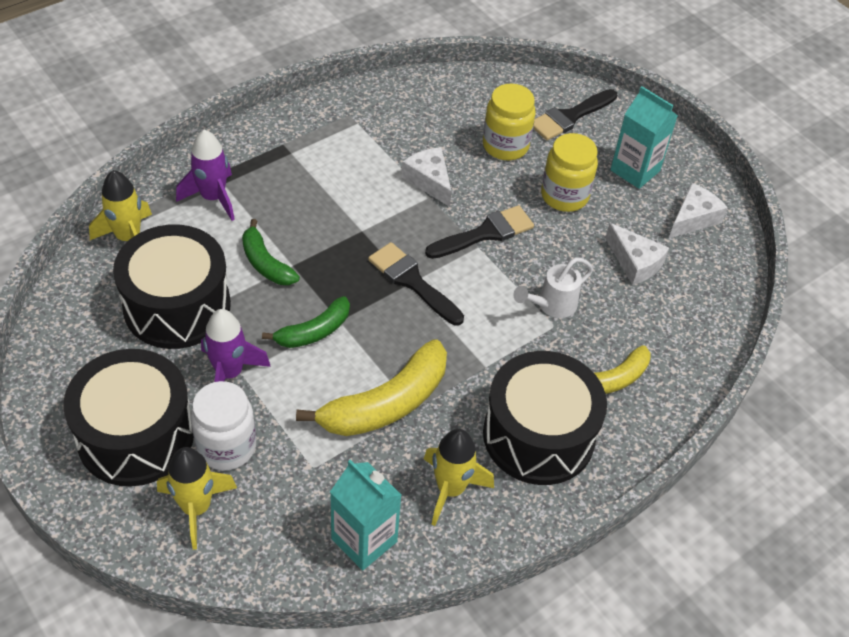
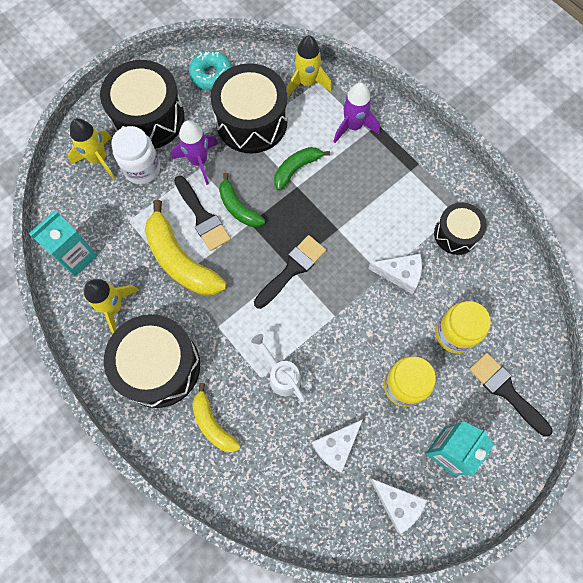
camera: 90 degrees right, 20 degrees up
(79, 349) = (211, 75): none -> turquoise donut
(383, 126) = (456, 234): none -> black drum
(429, 181) = (400, 274): white cheese -> white cheese turned 45 degrees clockwise
(485, 233) = (349, 321): black brush -> black brush (202, 217)

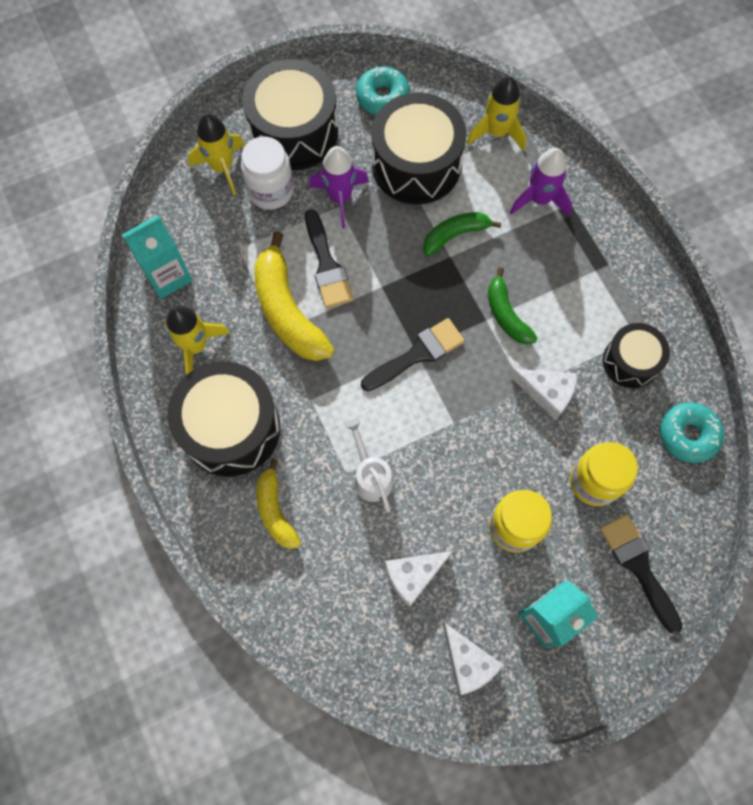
camera: 15 degrees right, 0 degrees up
(238, 207) = (373, 265): green banana -> green banana (506, 314)
(514, 279) = (688, 435): none -> turquoise donut

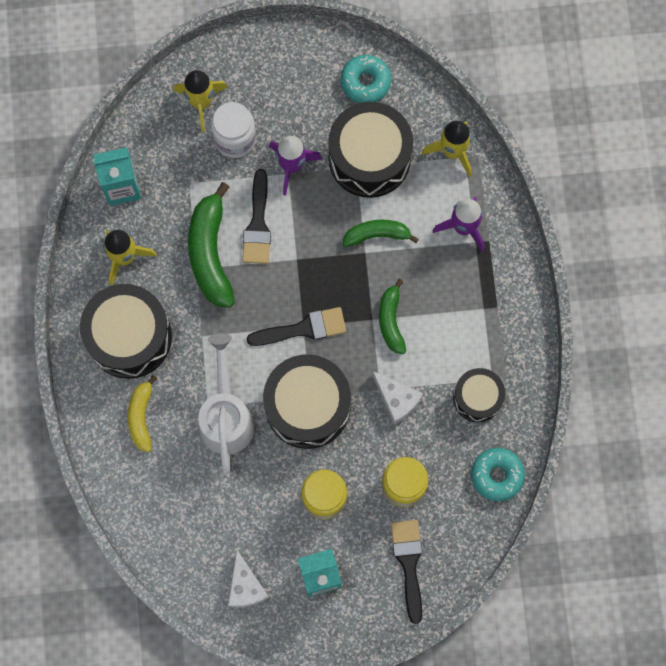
camera: 20 degrees right, 5 degrees up
(288, 310) = (211, 253): yellow banana -> green banana
(294, 132) = (275, 89): black drum -> black drum (307, 406)
(370, 475) = (226, 415): white watering can -> white watering can, size x1.69
(413, 575) = (229, 506): white cheese -> none

